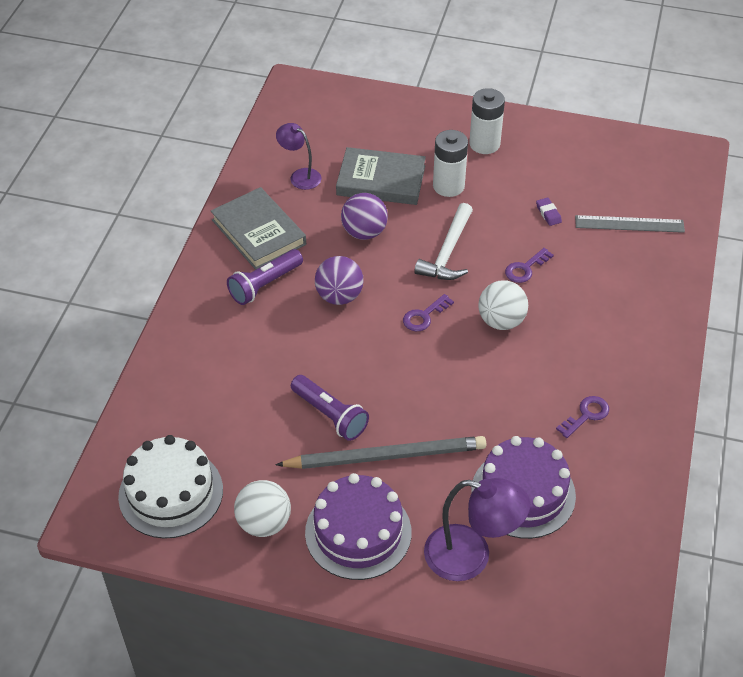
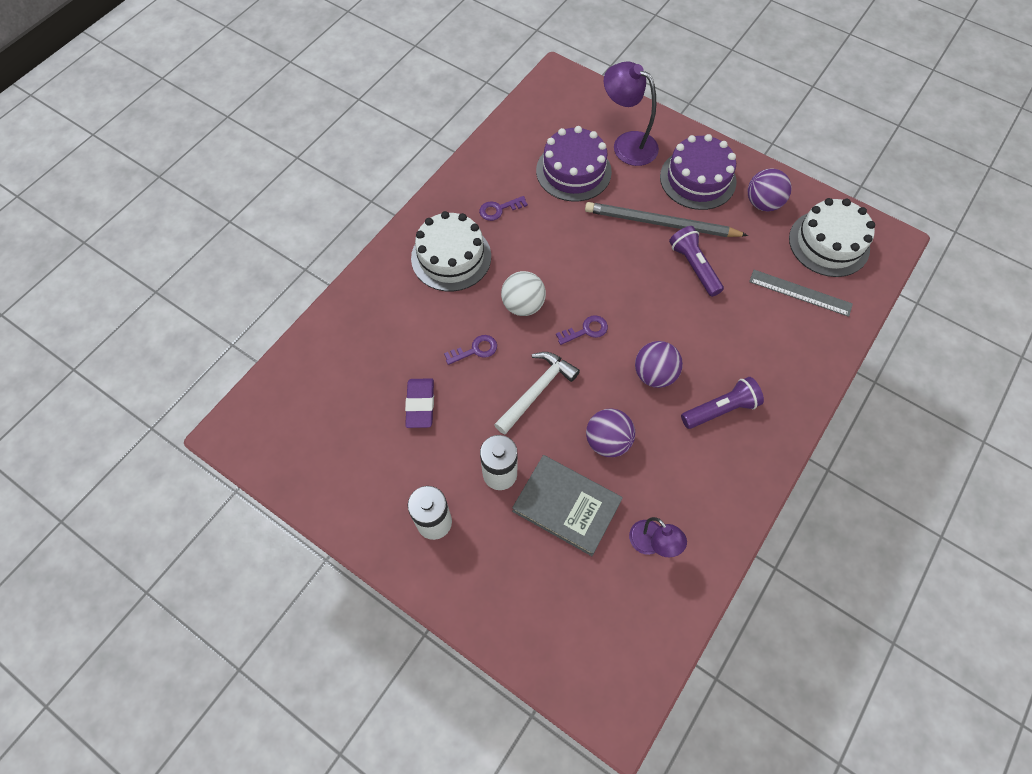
camera: 160 degrees left, 15 degrees up
(258, 232) = (713, 477): grey book -> none
(264, 523) = (762, 203): white ball -> purple ball
(548, 213) = (420, 404): purple eraser -> purple eraser, size x1.74
(606, 346) = (451, 257): none -> white cake
(629, 224) = (354, 367): grey ruler -> grey ruler (800, 293)

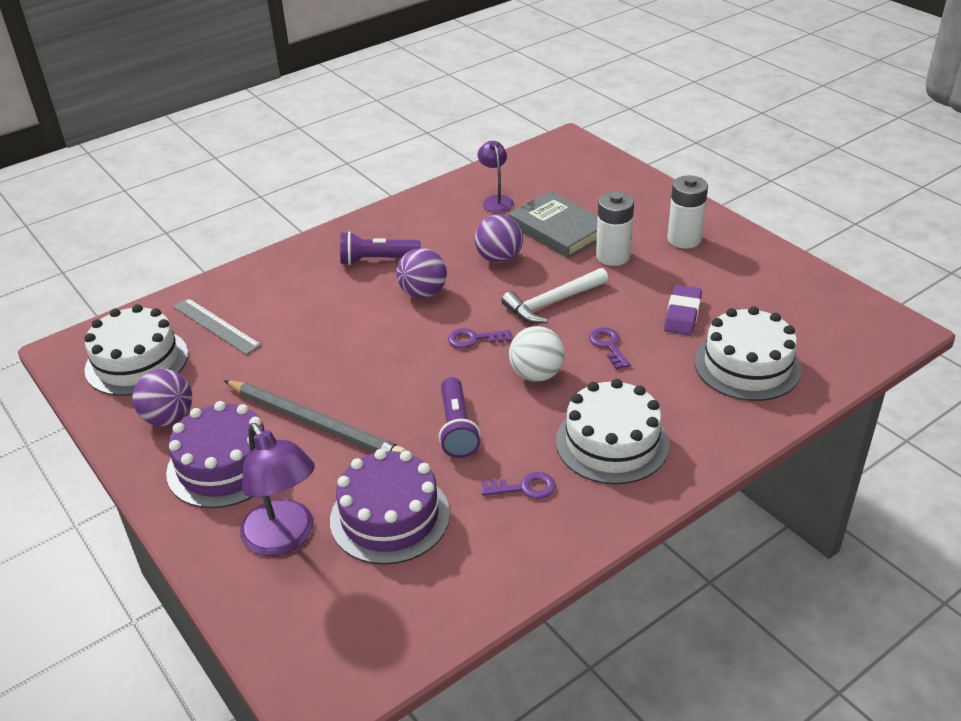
camera: 160 degrees left, 25 degrees down
(361, 356) = (747, 365): none -> white cake
(475, 350) = (608, 346): purple key -> purple key turned 75 degrees clockwise
(694, 267) = (310, 371): purple flashlight -> purple flashlight (457, 428)

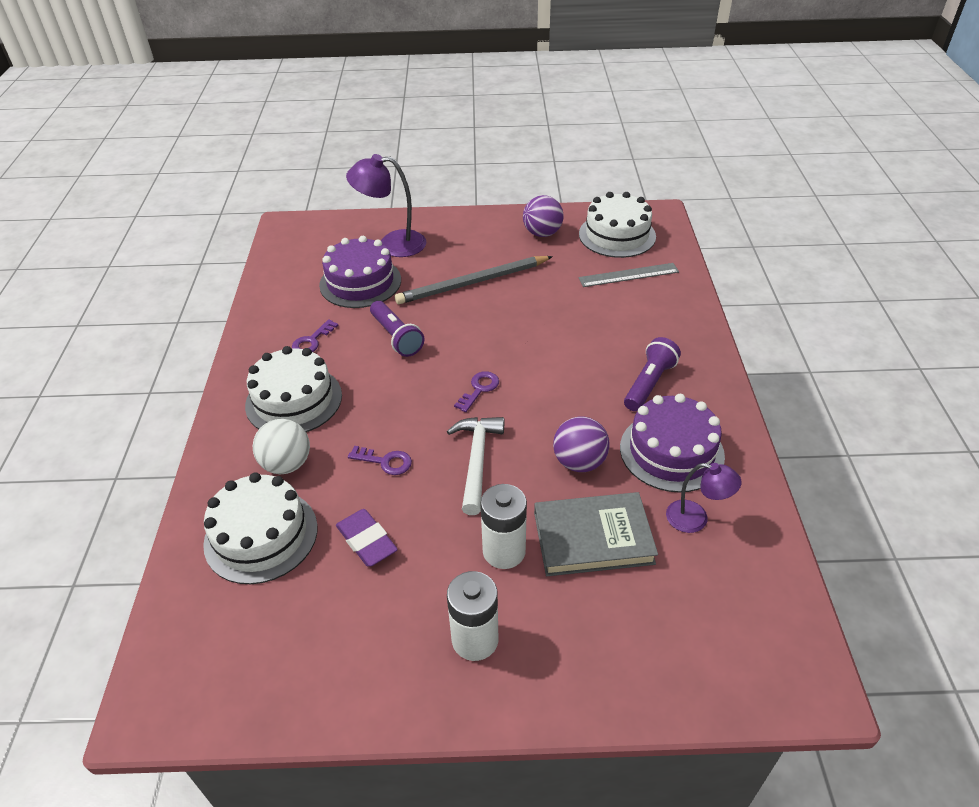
camera: 125 degrees right, 5 degrees up
(224, 465) = (475, 241): purple cake -> purple cake (671, 451)
(423, 293) = (570, 389): purple ball -> none
(457, 428) = (396, 337): purple flashlight -> purple flashlight turned 150 degrees counterclockwise
(536, 374) = (401, 401): white ball -> white ball (287, 464)

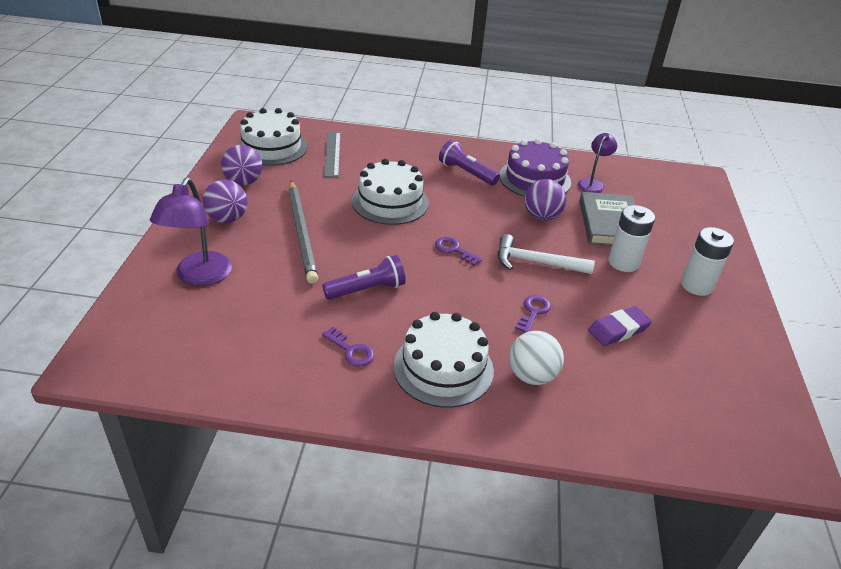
camera: 85 degrees left, 5 degrees down
(261, 535) = (616, 395): white cake -> white cake (390, 202)
(360, 282) = (261, 307): purple cake -> none
(478, 238) = (227, 219): none -> purple ball

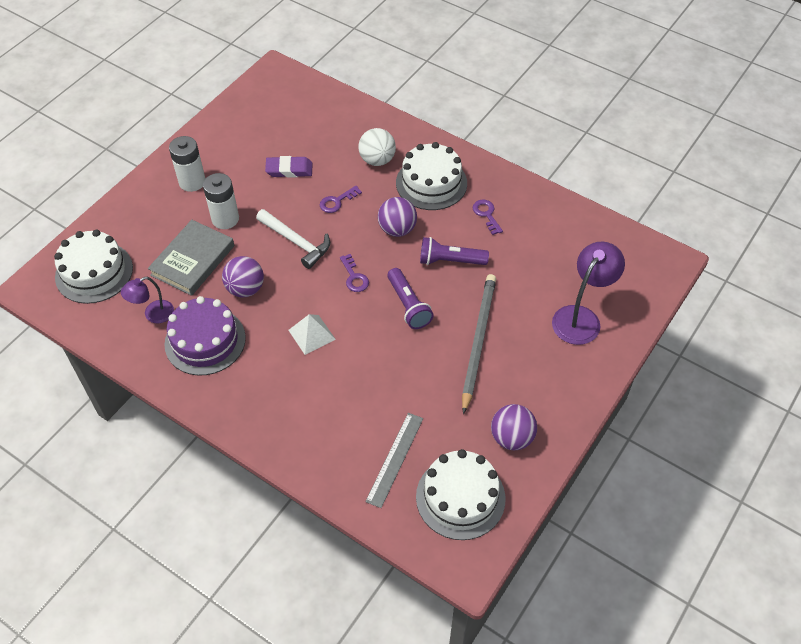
camera: 150 degrees left, 15 degrees up
(227, 219) = (542, 383): purple ball -> purple ball (397, 229)
(390, 202) = (375, 355): white cake -> white cake (94, 272)
(455, 202) = (311, 334): none -> white pyramid
(466, 173) = (267, 374): purple flashlight -> purple flashlight (408, 305)

